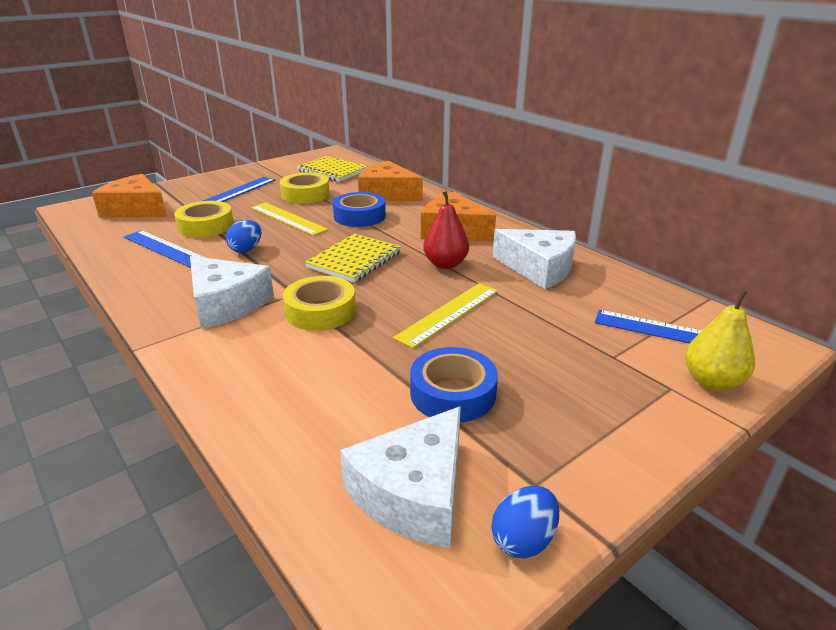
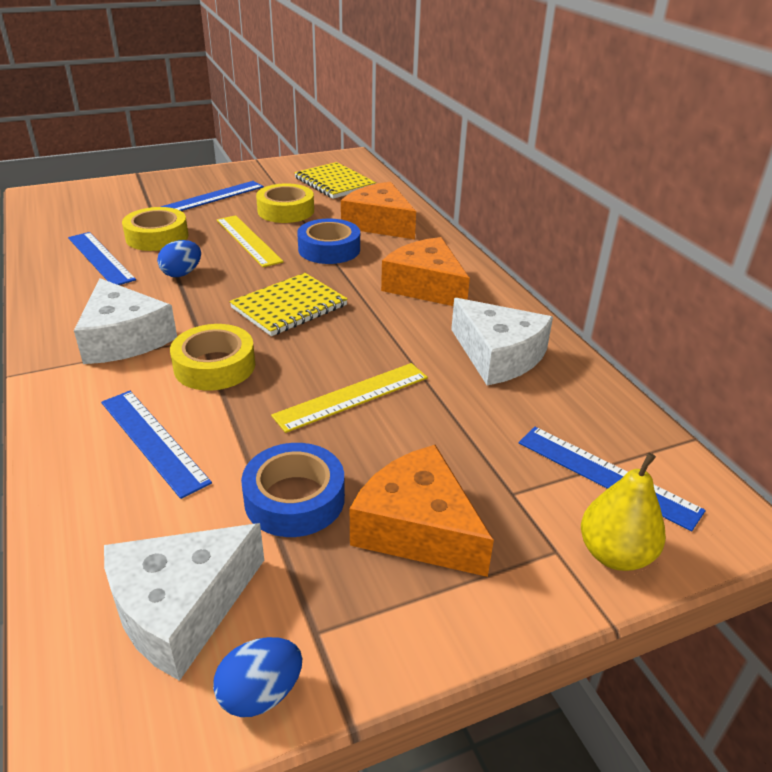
camera: 15 degrees right, 5 degrees up
(136, 209) = (99, 205): orange cheese -> orange cheese (418, 528)
(304, 375) = (153, 441): none -> blue ruler
(445, 264) = (389, 330): red pear -> none

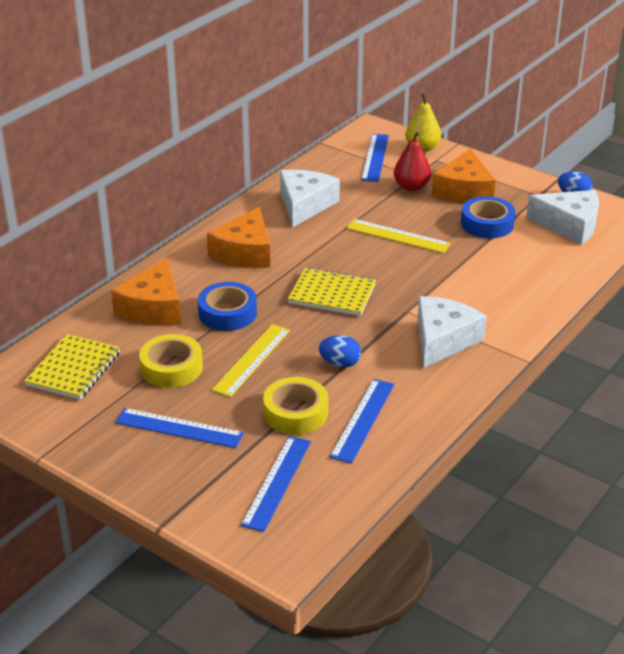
camera: 120 degrees left, 0 degrees up
(153, 441) = (505, 278): blue ruler -> blue ruler (277, 482)
(214, 366) = (427, 291): yellow tape -> none
(476, 471) = (411, 187): none -> red pear

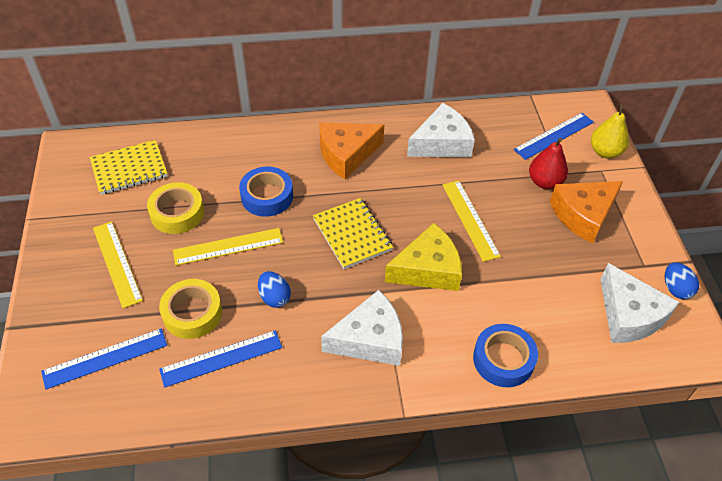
camera: 45 degrees right, 15 degrees up
(153, 307) = (232, 157): orange cheese -> none
(179, 428) = (117, 263): blue ruler -> yellow ruler
(416, 280) = (428, 269): none -> yellow cheese
(487, 224) = (557, 260): blue tape -> blue tape (503, 359)

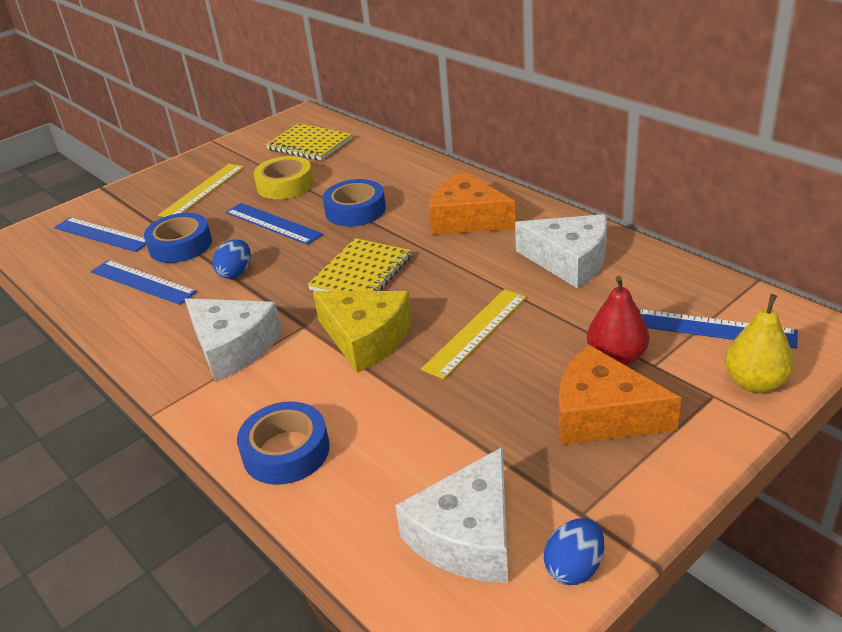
camera: 60 degrees right, 15 degrees down
(192, 313) = (180, 245): yellow tape -> blue tape
(228, 246) = (273, 223): yellow ruler -> blue ruler

